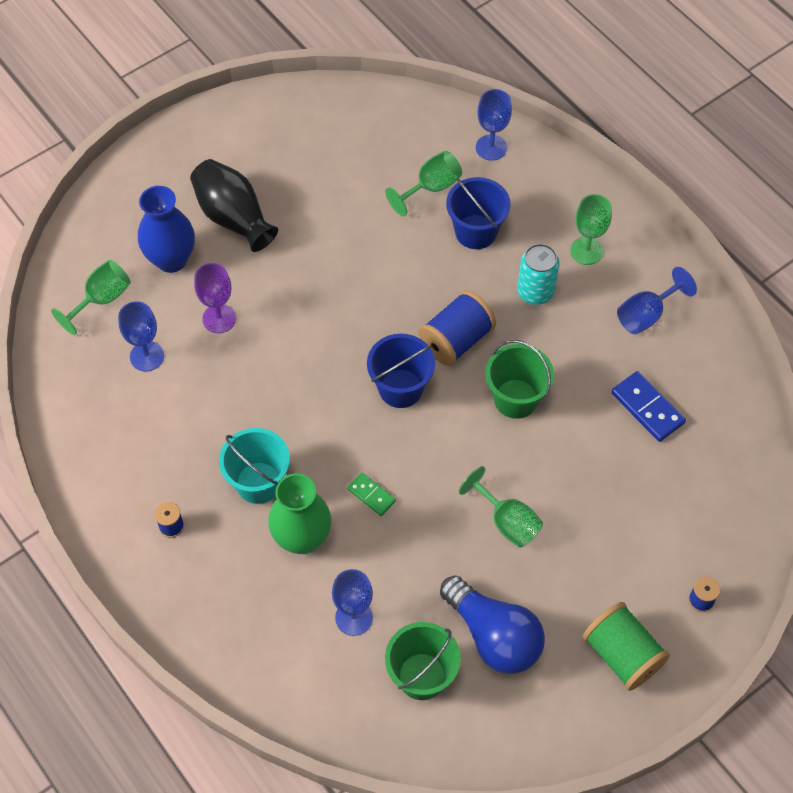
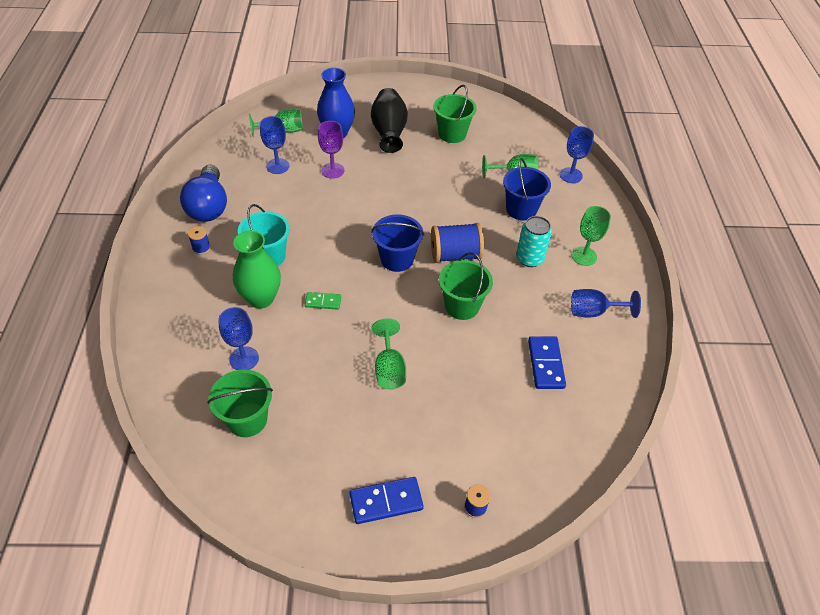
camera: 35 degrees right, 10 degrees down
(310, 172) = (452, 134): none -> green bucket
(371, 495) = (323, 302): green domino -> green domino turned 75 degrees counterclockwise
(494, 636) = (314, 428): blue light bulb -> blue light bulb (209, 206)
(622, 654) = (386, 501): green spool -> blue domino

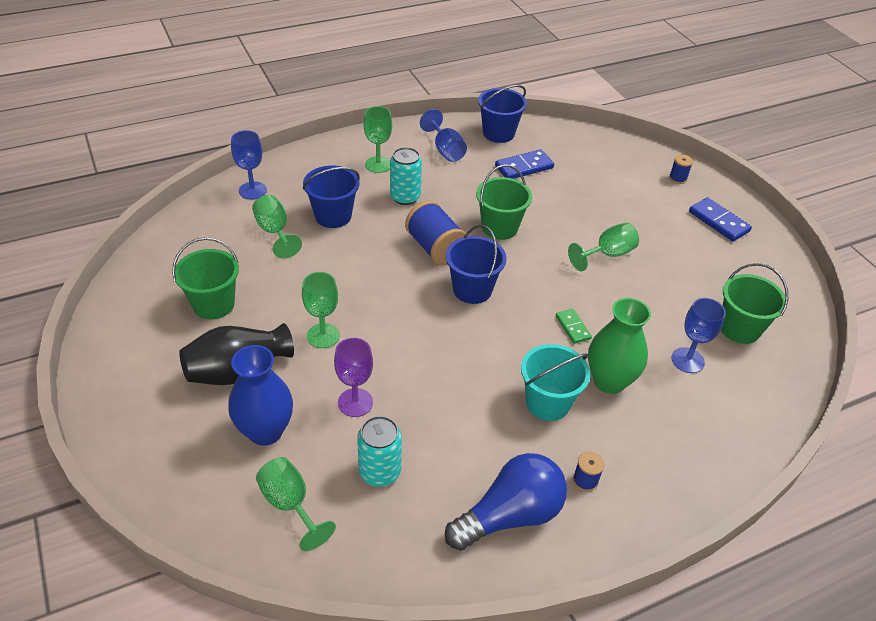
camera: 115 degrees left, 5 degrees down
(277, 166) = (380, 472): blue goblet -> turquoise can
(396, 172) = (323, 336): none -> green goblet
(613, 368) = (498, 133): none -> blue bucket

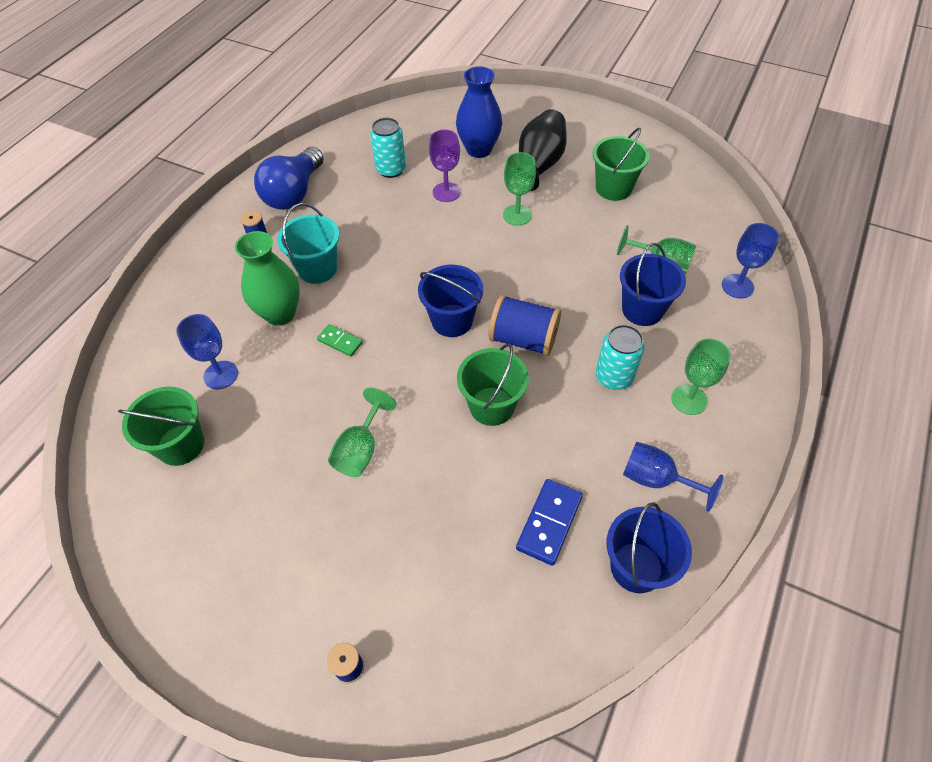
camera: 145 degrees right, 10 degrees up
(290, 504) = (422, 131): green goblet -> none
(718, 222) = (256, 608): blue domino -> none

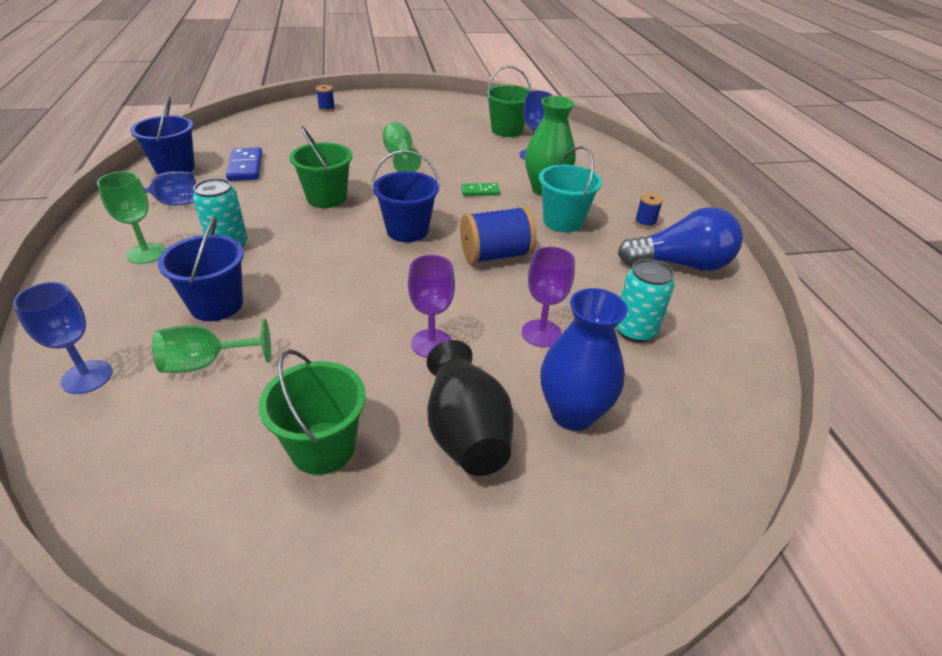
camera: 140 degrees right, 15 degrees down
(294, 193) = (681, 264): blue light bulb -> blue light bulb turned 105 degrees clockwise
(517, 215) = (431, 343): green goblet -> purple goblet
(523, 339) = (331, 240): blue spool -> blue spool (496, 255)

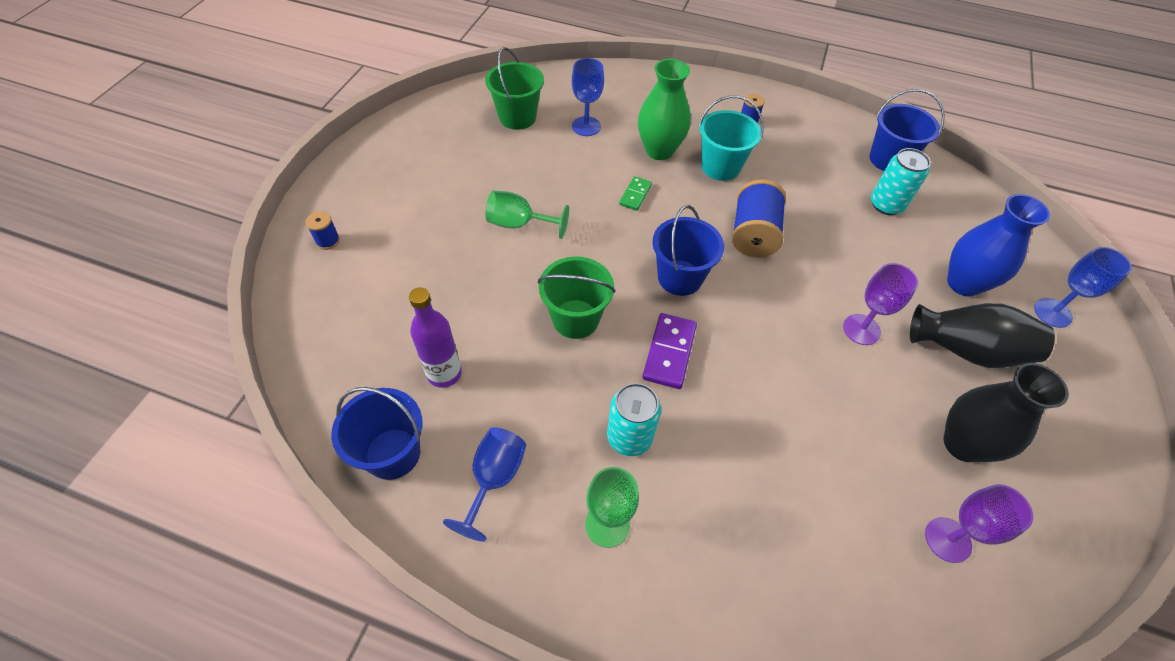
camera: 60 degrees left, 15 degrees up
(87, 377) = (822, 614): blue goblet -> blue goblet (1052, 313)
(206, 363) = (834, 503): green goblet -> none
(216, 305) = (742, 474): blue bucket -> blue bucket (888, 159)
(246, 167) = (444, 373): blue domino -> purple bottle
(323, 243) = (669, 352): none -> purple domino
(323, 447) = (963, 444): green bucket -> black vase
(541, 333) = (871, 257): purple goblet -> purple goblet (947, 539)
(681, 264) = (816, 136): blue light bulb -> none

